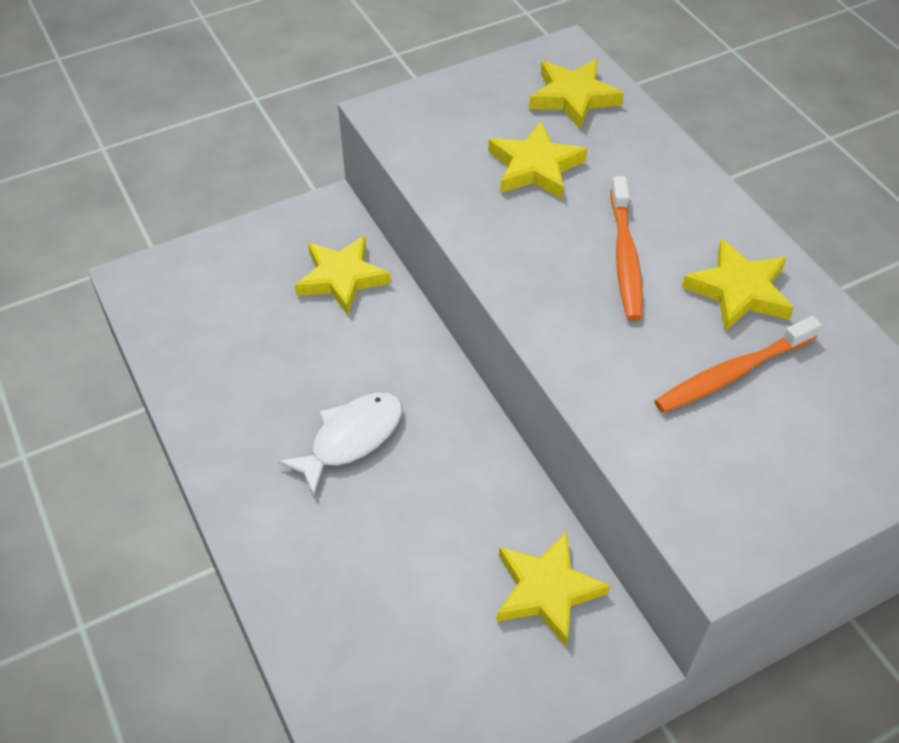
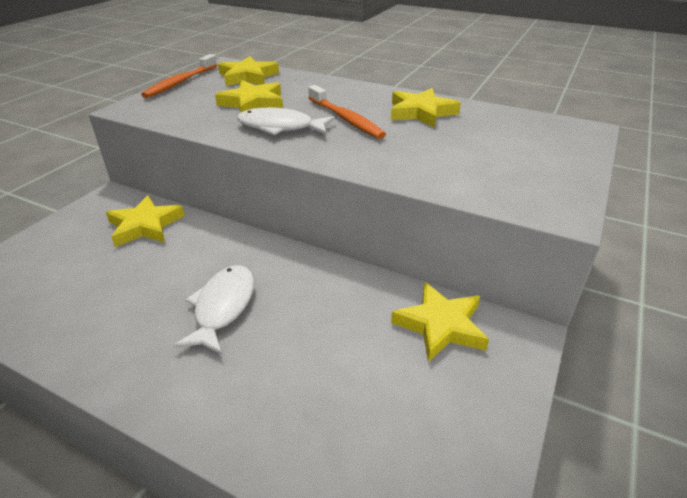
camera: 35 degrees left, 15 degrees down
(531, 236) = (280, 127): none -> white fish
(732, 373) = (459, 140): orange toothbrush -> orange toothbrush (180, 82)

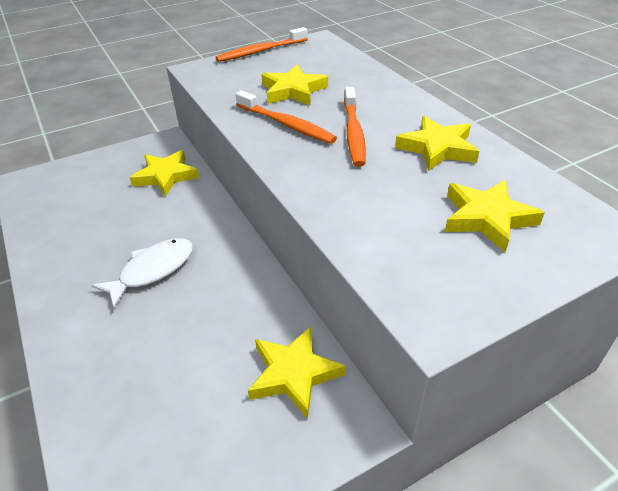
camera: 35 degrees right, 5 degrees up
(248, 76) = (321, 59): yellow star -> yellow star (487, 218)
(280, 127) = (286, 124): white fish -> orange toothbrush

